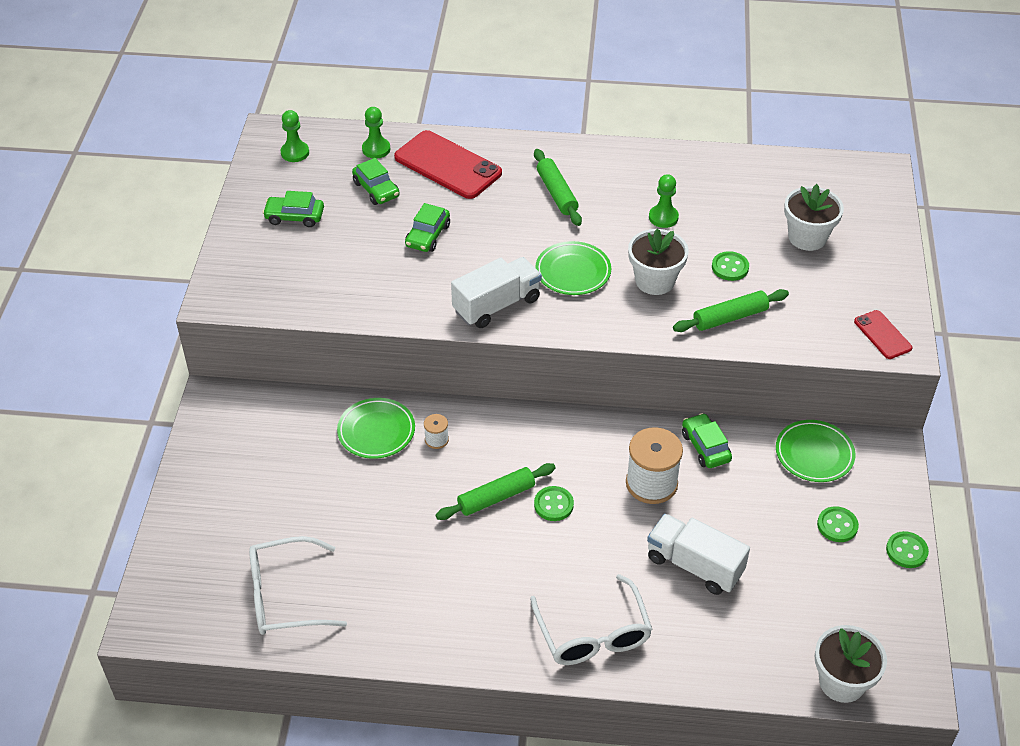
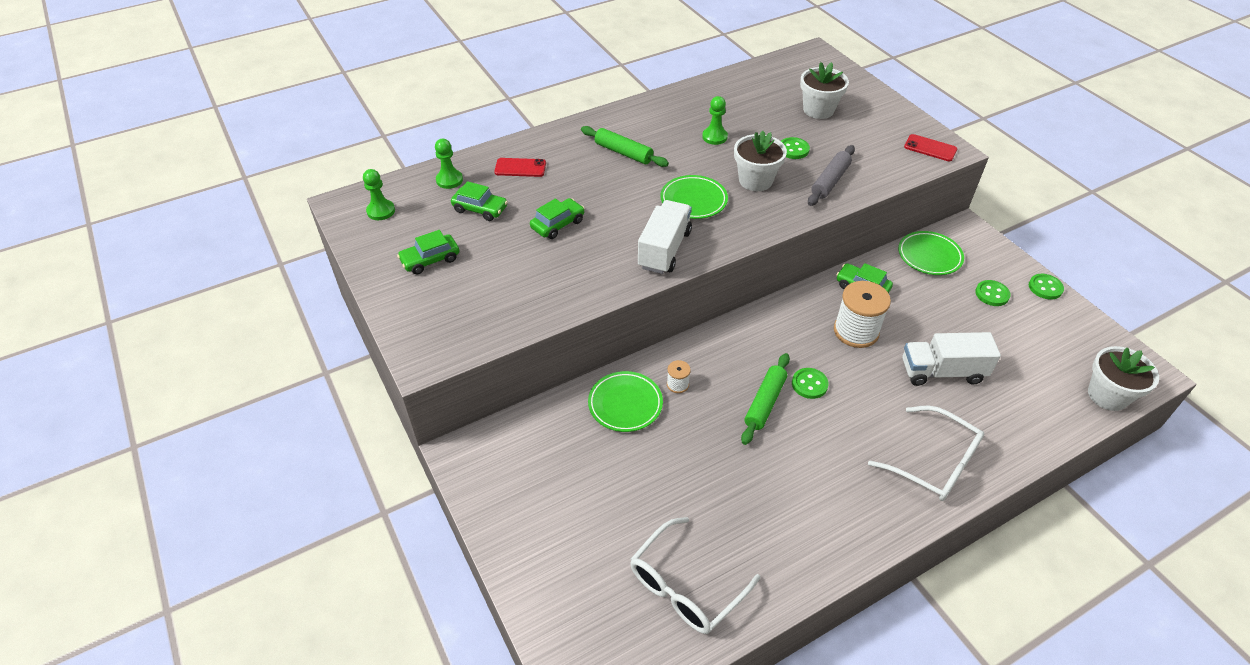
camera: 35 degrees left, 0 degrees up
(428, 236) = (558, 224): green car -> green car turned 120 degrees counterclockwise
(448, 165) = (520, 168): red phone -> red phone, size x0.52
(730, 317) = (830, 181): green rolling pin -> grey rolling pin

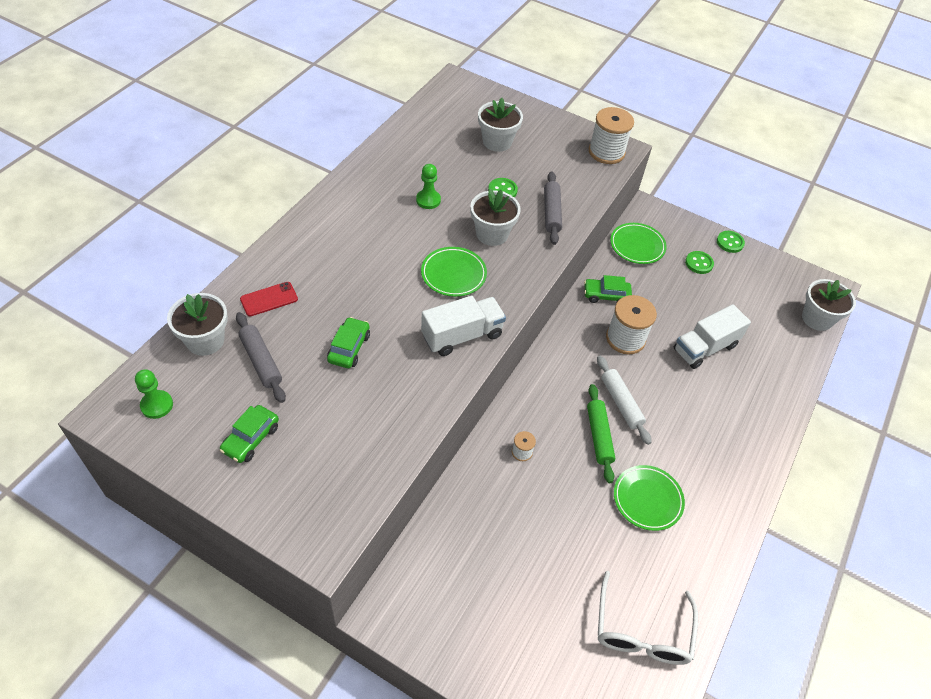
camera: 35 degrees left, 5 degrees up
(449, 180) = (205, 340): green pawn -> white flower pot
(480, 209) = (261, 361): green car -> grey rolling pin
(623, 153) = (357, 246): green rolling pin -> none
(625, 404) = (491, 492): green plate -> green plate (647, 499)
(664, 249) = (462, 335): white truck -> white truck turned 75 degrees clockwise
(809, 384) = (621, 403): green button -> white rolling pin
(930, 148) = (606, 152): red phone -> white spool
(934, 463) = (744, 430): white glasses -> none

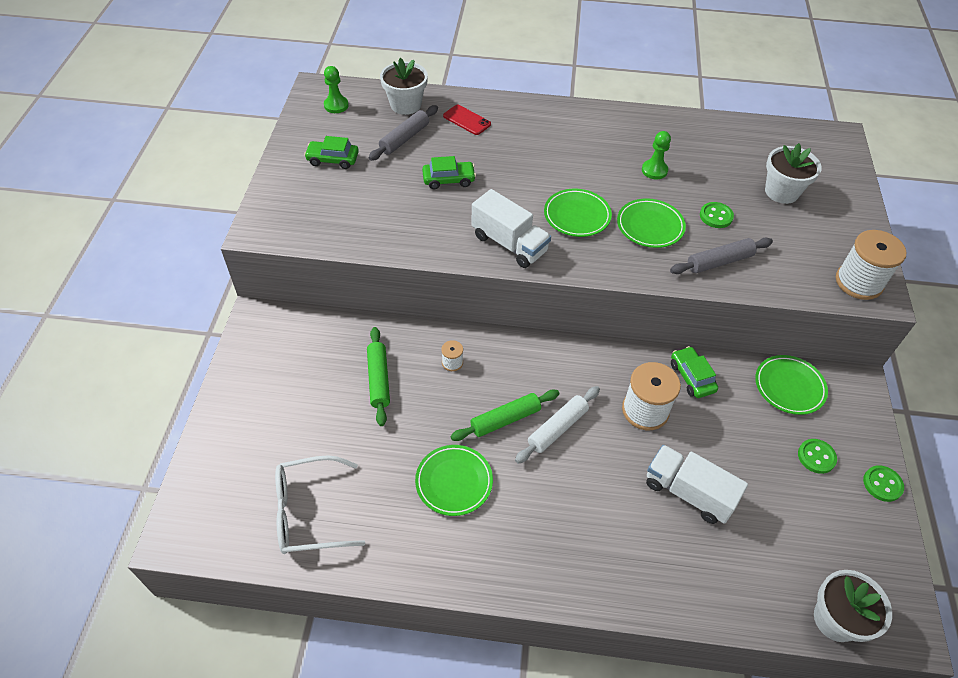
camera: 70 degrees right, 0 degrees up
(492, 234) = (650, 226): white flower pot -> green plate
(515, 520) = (379, 379): none -> green rolling pin

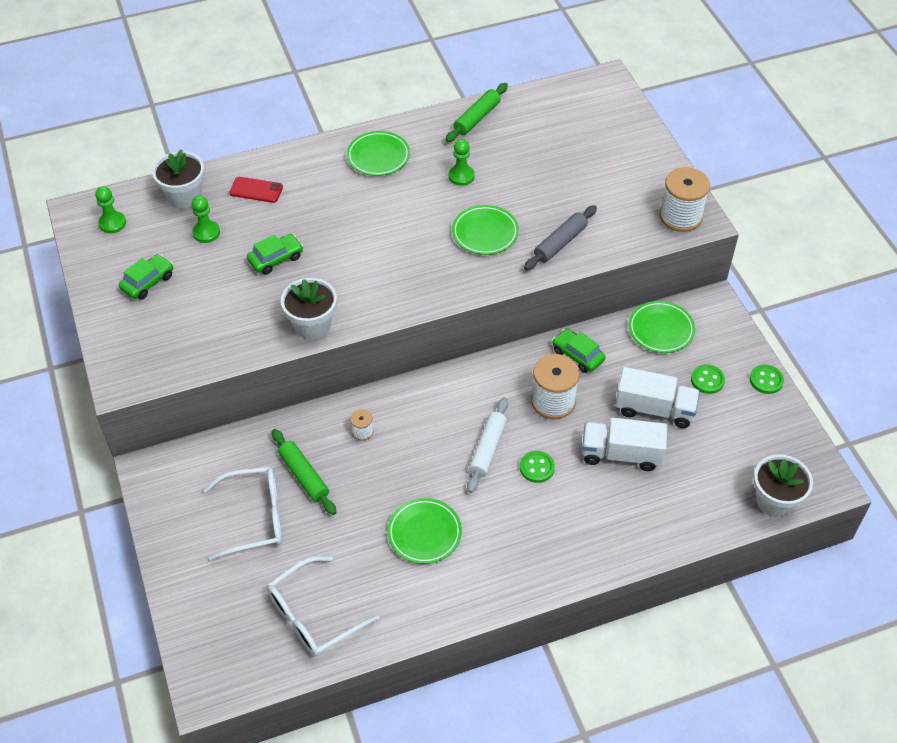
camera: 25 degrees left, 0 degrees up
(315, 398) = (255, 517): none -> white glasses
(333, 159) = (148, 282): green car -> green car turned 150 degrees clockwise
(405, 138) = (206, 232): grey rolling pin -> green pawn
(505, 419) = (438, 461): green rolling pin -> green rolling pin (476, 118)
(509, 244) = (369, 299): white truck -> white truck (654, 409)
(577, 216) = (415, 248): green plate -> green plate (378, 156)
(716, 216) = (537, 201): green button -> green button (537, 467)
(781, 192) = (582, 155): white flower pot -> white flower pot (312, 325)

